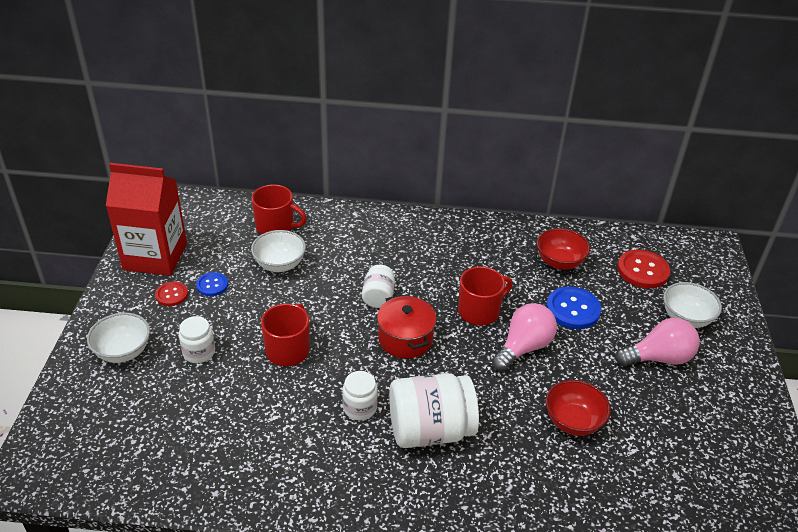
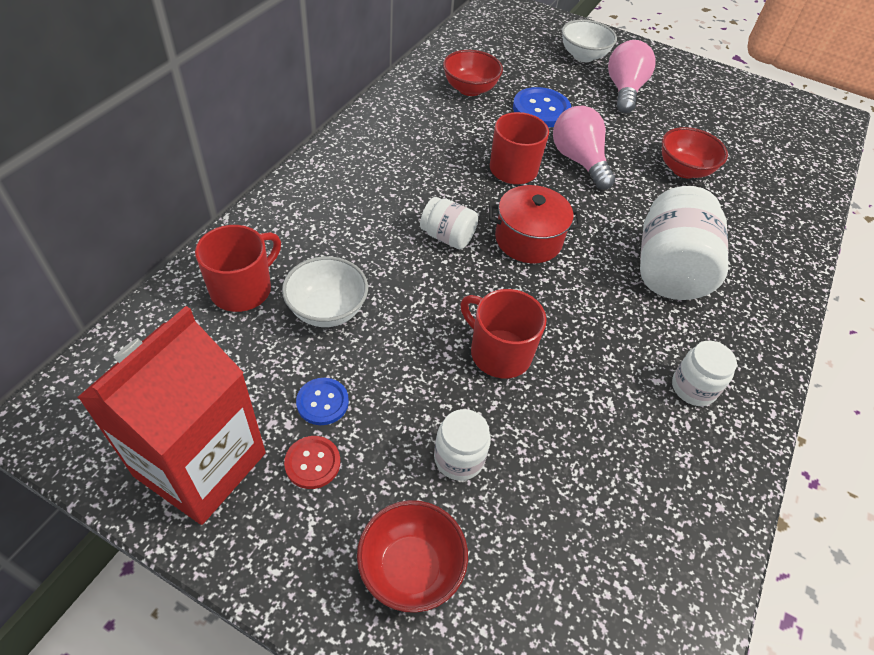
camera: 70 degrees left, 10 degrees up
(123, 351) = (410, 568): white bowl -> red bowl
(360, 408) = (620, 316): white jar -> white jar (693, 388)
(642, 270) = (511, 50): red button -> none

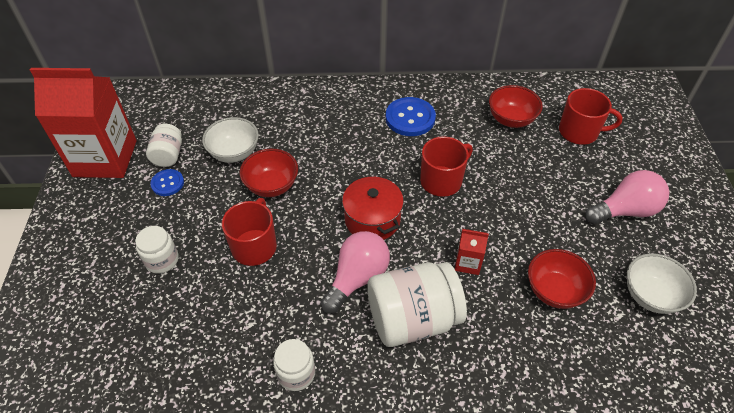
camera: 65 degrees right, 0 degrees up
(243, 289) = (225, 113): red mug -> red mug (579, 132)
(312, 463) = (126, 199): red button -> none
(410, 568) = (81, 269): red bowl -> red bowl (272, 186)
(447, 237) = (338, 177): white jar -> white jar (168, 155)
(541, 109) = (533, 168): blue button -> blue button (410, 118)
(579, 161) = (491, 215): pink light bulb -> pink light bulb (357, 278)
(583, 56) = (643, 165): white bowl -> white bowl (650, 295)
(624, 203) = (468, 263): none -> red carton

